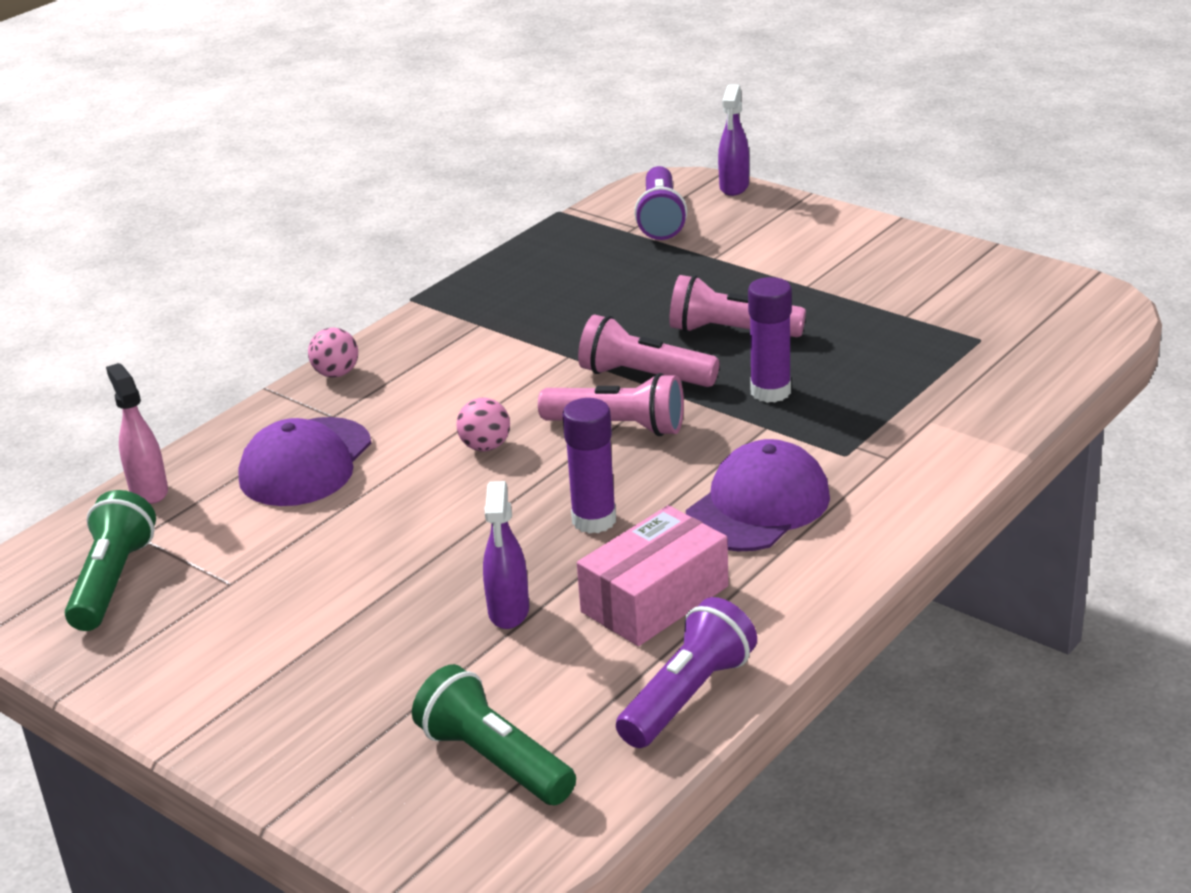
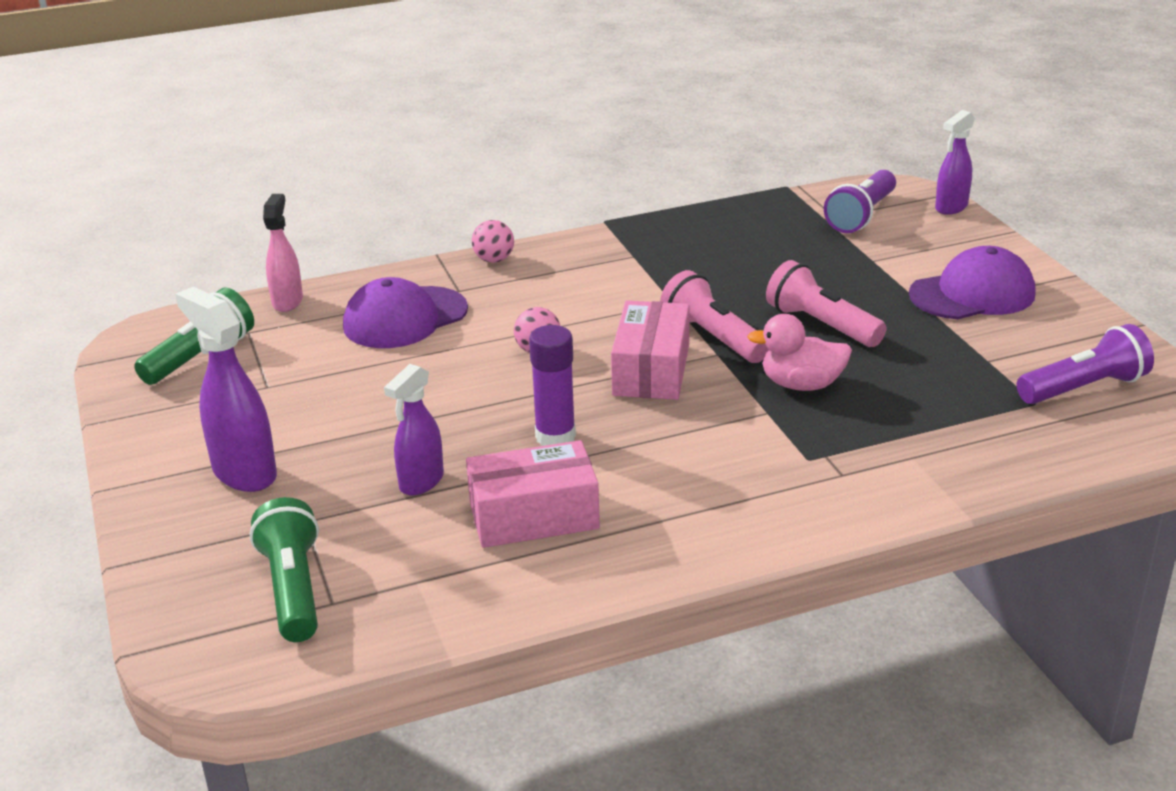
camera: 30 degrees right, 0 degrees up
(308, 676) = (244, 473): none -> purple spray bottle
(618, 426) = (651, 370): pink flashlight -> pink box
(687, 696) = (476, 602): purple flashlight -> purple flashlight (1083, 388)
(758, 506) = (691, 474): purple cap -> purple cap (972, 294)
(770, 392) = (801, 385): purple glue stick -> pink duck

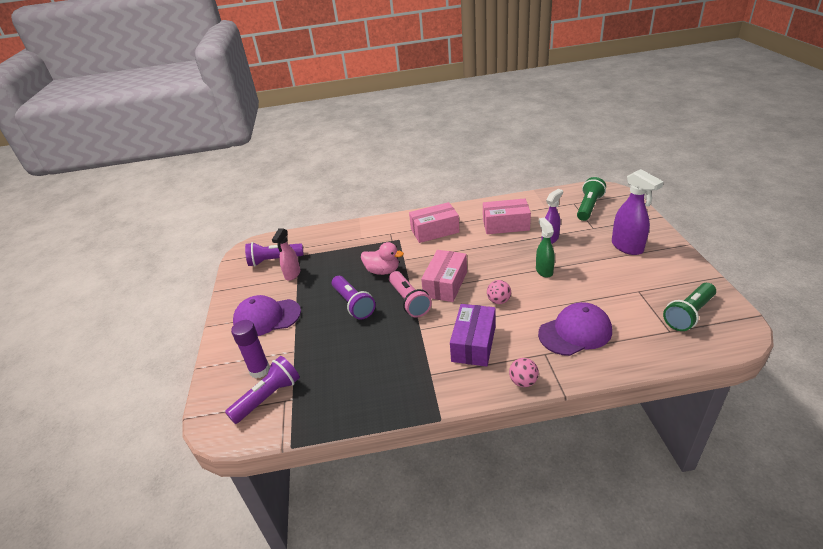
camera: 165 degrees left, 5 degrees up
(287, 301) = (656, 355): pink spray bottle -> pink spray bottle (292, 274)
(293, 589) = (588, 207): green flashlight -> green flashlight turned 150 degrees counterclockwise
(445, 409) = (544, 271): none -> green spray bottle
(555, 436) = (494, 254): purple glue stick -> purple glue stick (259, 370)
(574, 291) = (473, 343): none -> purple box
(723, 487) = (434, 231): none -> pink box
(821, 325) = (353, 304): pink flashlight -> purple flashlight
(951, 207) = (207, 398): purple spray bottle -> none

